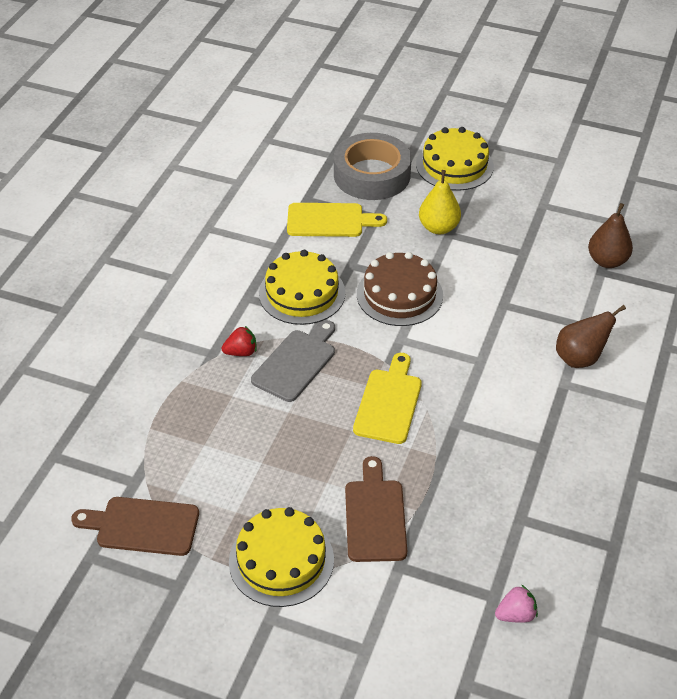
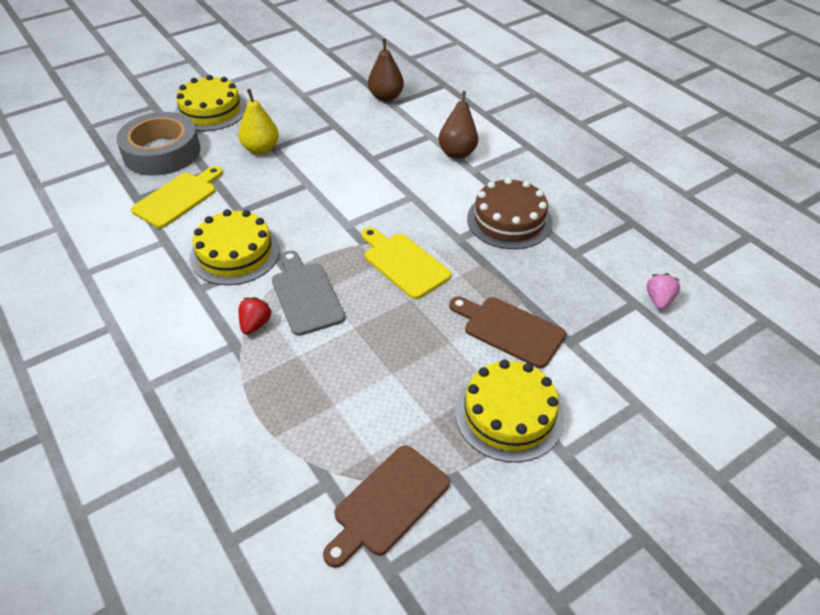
camera: 55 degrees left, 0 degrees up
(399, 294) = (302, 202): brown cake -> brown cake (509, 220)

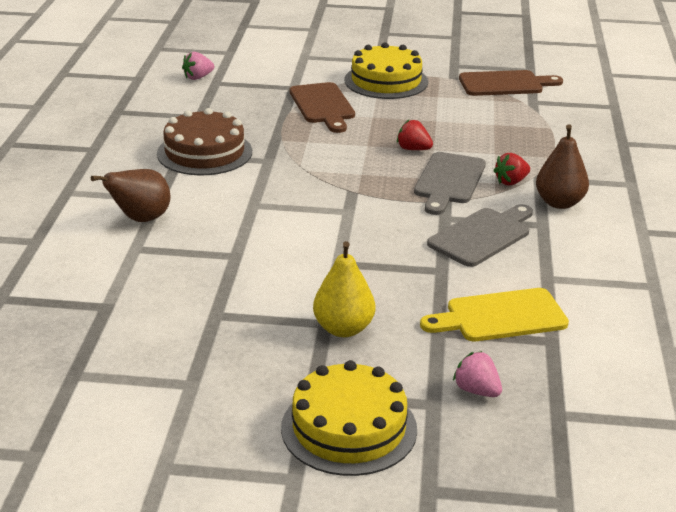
camera: 140 degrees left, 15 degrees down
(162, 152) = (477, 391): grey tape -> pink strawberry
(235, 253) = (482, 236): yellow cake -> grey cutting board
(370, 318) = (413, 149): none -> red strawberry
(386, 97) = (96, 320): brown pear -> brown pear (559, 203)
(403, 263) = (339, 165): yellow cutting board -> none

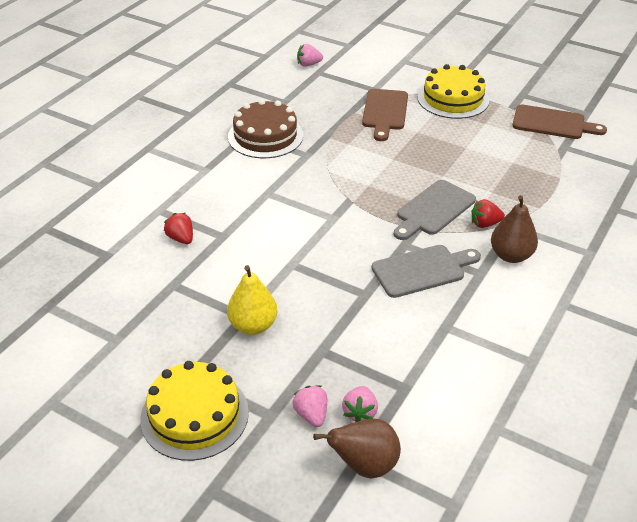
camera: 25 degrees right, 10 degrees up
(140, 219) = (180, 185): brown pear -> brown pear (364, 465)
(413, 149) = (427, 171): red strawberry -> red strawberry (181, 238)
(500, 316) = (380, 352): yellow cutting board -> none
(525, 374) = (360, 412): none -> pink strawberry

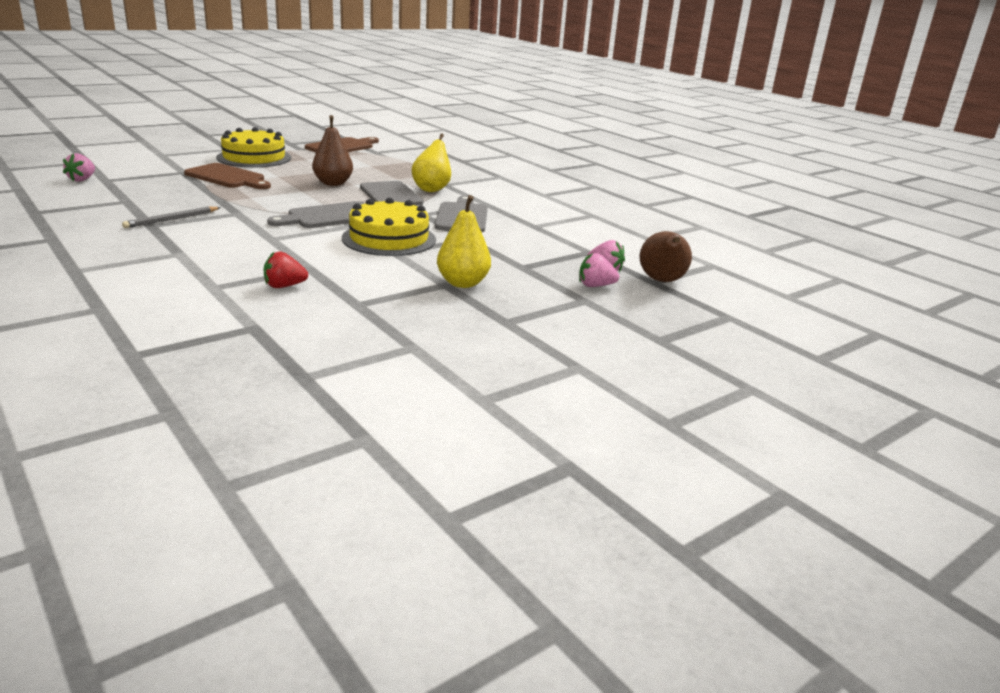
camera: 70 degrees left, 15 degrees down
(194, 415) = (561, 329): yellow cake -> yellow cake (389, 239)
(265, 136) = (172, 219): brown cake -> grey pencil
(343, 198) = (329, 216): none -> grey cutting board
(485, 224) = (432, 189): red strawberry -> yellow pear
(511, 255) = (477, 192): brown pear -> brown pear (333, 183)

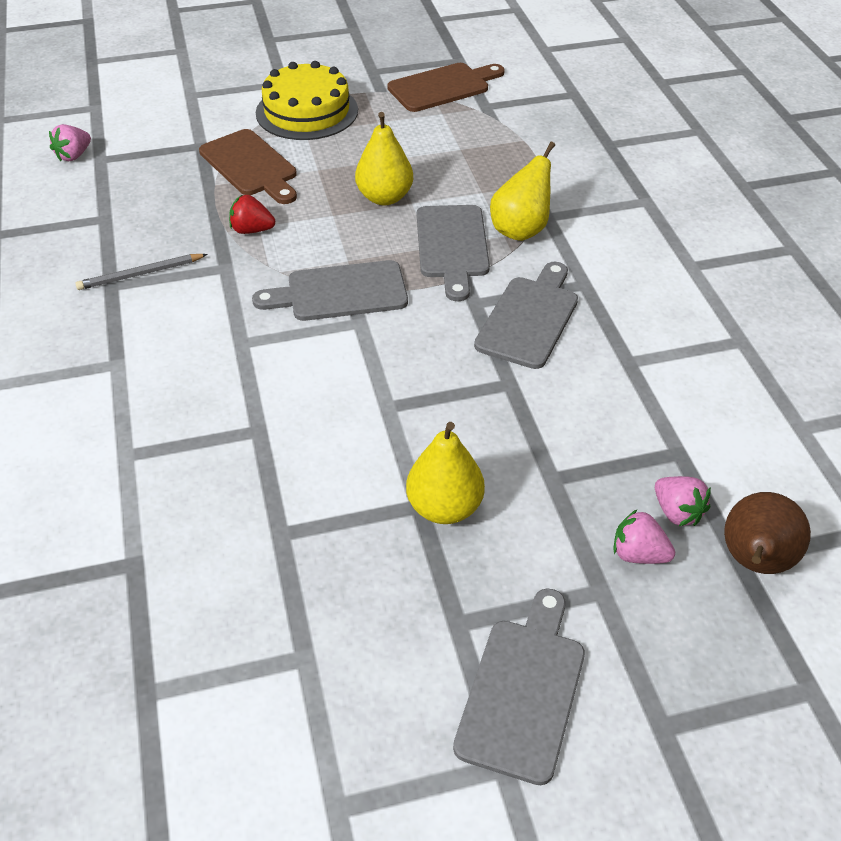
camera: 25 degrees right, 20 degrees up
(284, 286) = (209, 470): red strawberry -> red strawberry (252, 230)
(333, 183) = (384, 197): brown pear -> yellow pear
(389, 239) = (396, 367): yellow cake -> none
(568, 339) = (523, 691): none -> grey cutting board

